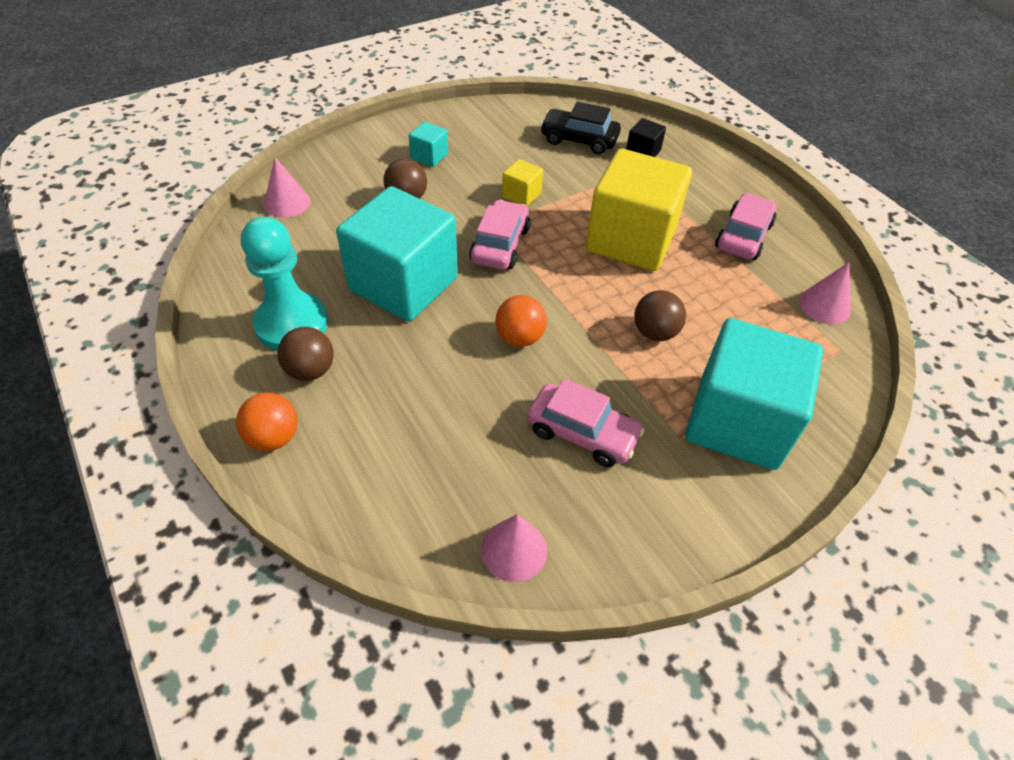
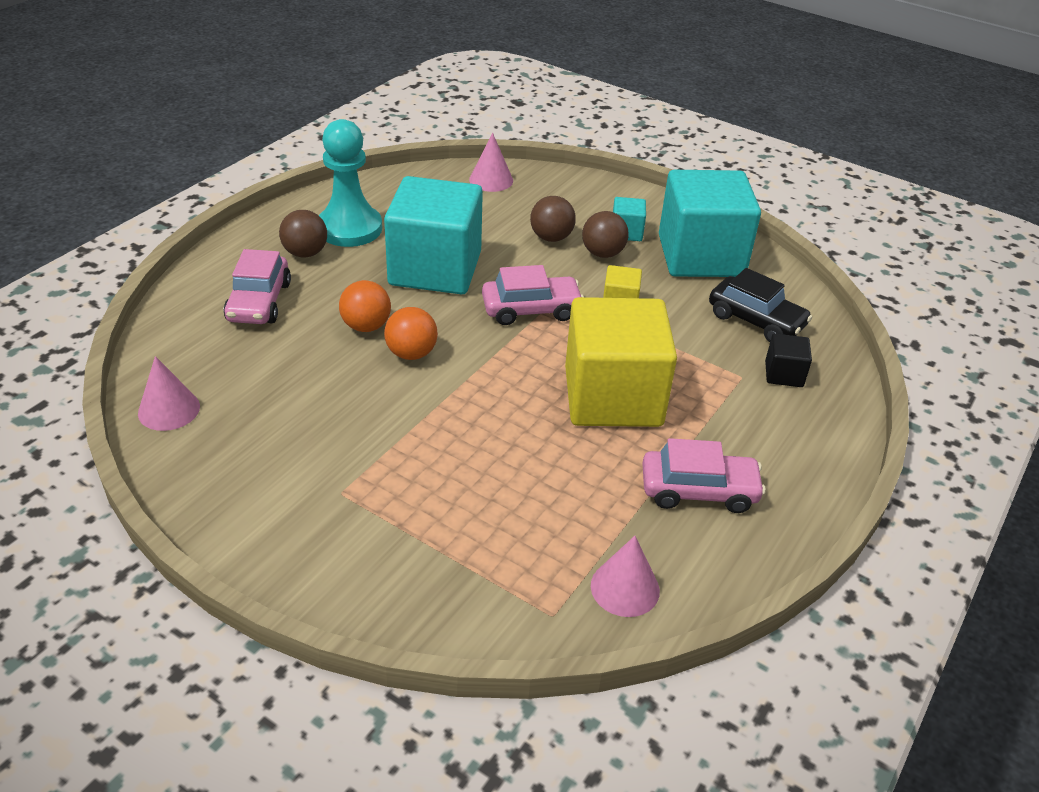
camera: 65 degrees right, 10 degrees down
(273, 437) = (230, 258): orange ball -> orange ball (366, 326)
(579, 140) = (756, 320): black car -> black car turned 135 degrees clockwise
(582, 433) = (313, 421): pink car -> pink car (259, 302)
(655, 332) = (478, 444): brown ball -> brown ball (603, 253)
(738, 421) = (384, 532): turquoise cube -> turquoise cube (701, 256)

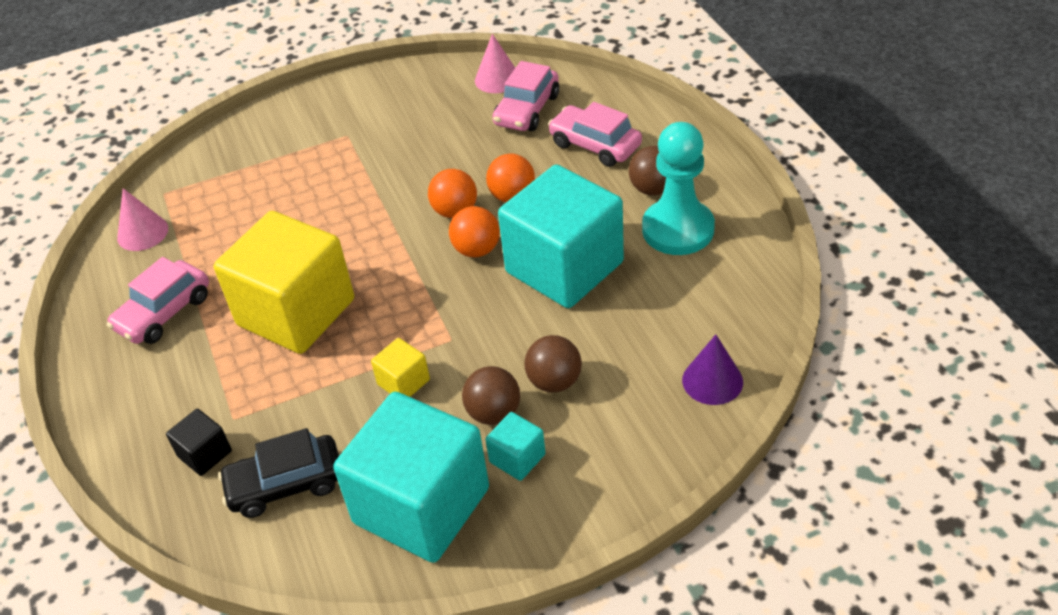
camera: 130 degrees right, 5 degrees up
(451, 321) = (477, 250): none -> orange ball
(491, 180) = (712, 381): pink cone -> purple cone
(531, 309) = (449, 310): pink car -> pink car (527, 110)

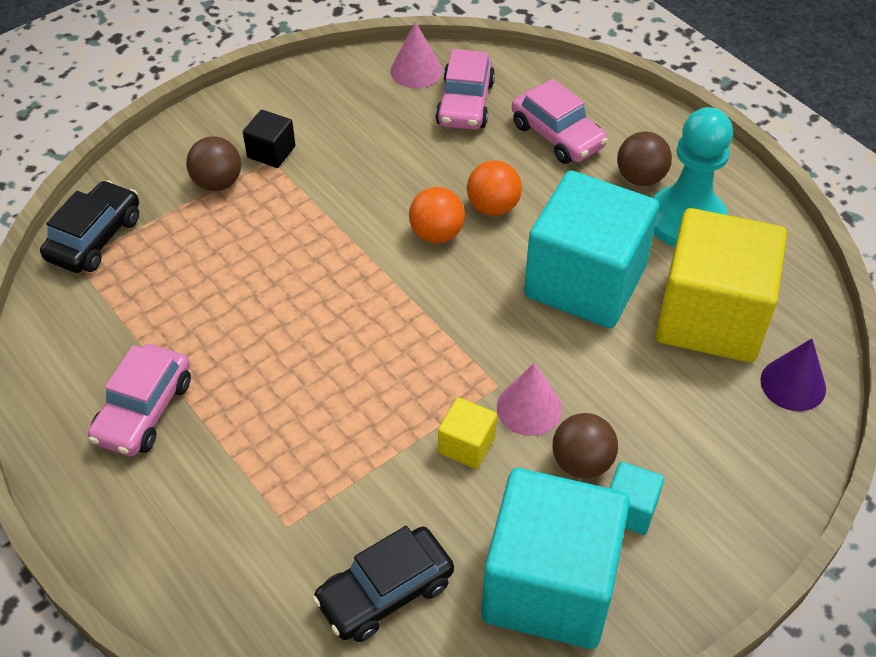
camera: 20 degrees left, 5 degrees up
(142, 233) = (71, 315): pink cone -> pink cone (529, 408)
(185, 178) = (95, 238): none -> black car
(205, 454) = (272, 575): black cube -> black cube (271, 152)
(296, 312) = (305, 383): yellow cube -> yellow cube (710, 317)
(477, 250) = (480, 276): orange ball -> none
(554, 381) = (631, 414): brown ball -> brown ball (217, 183)
(595, 145) = (557, 135): pink car -> pink car turned 150 degrees counterclockwise

